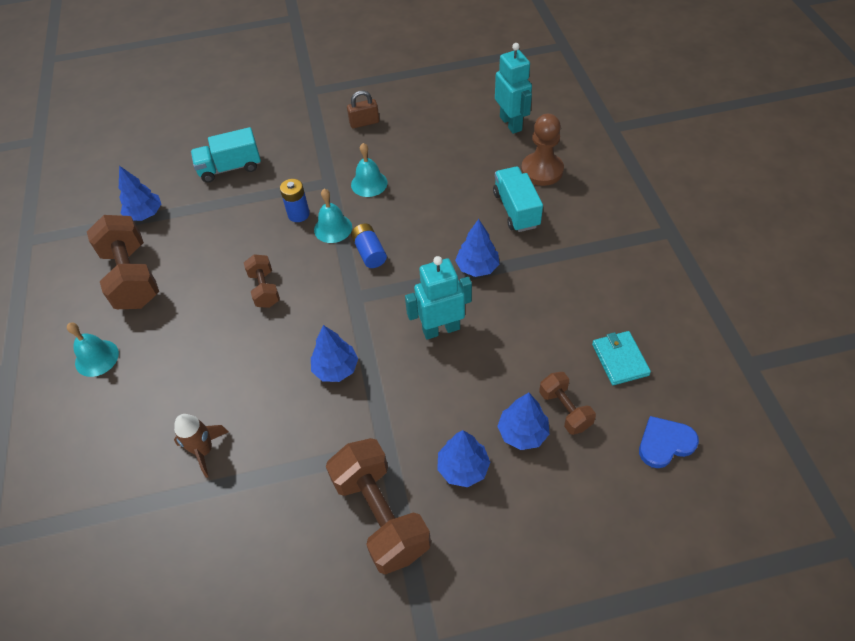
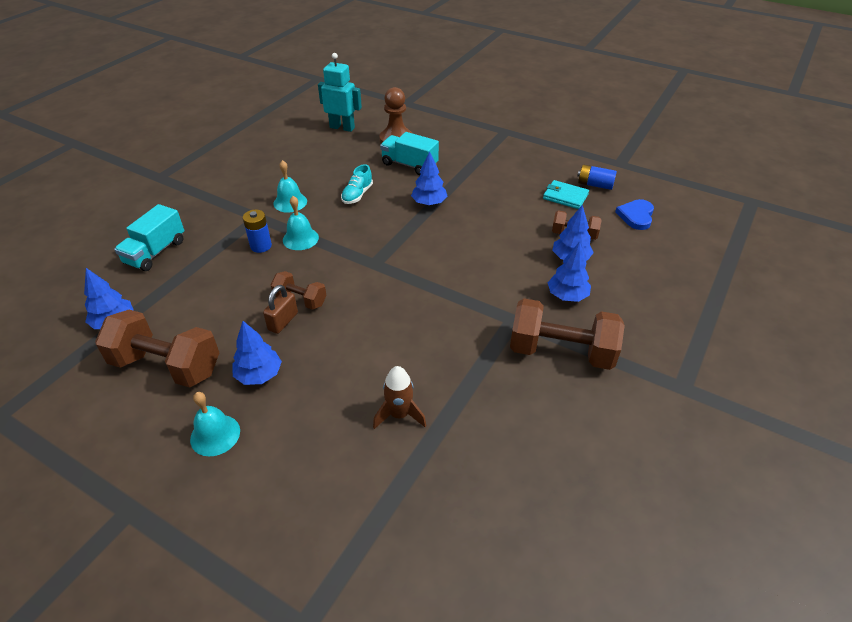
camera: 50 degrees left, 10 degrees down
(336, 369) = (420, 305): blue tree -> blue tree (259, 375)
(364, 123) = (234, 173): brown padlock -> brown padlock (283, 321)
(369, 252) = (348, 235): blue battery -> blue battery (595, 185)
(429, 213) = (357, 195): none -> turquoise shoe
(441, 329) = (454, 244): turquoise robot -> none

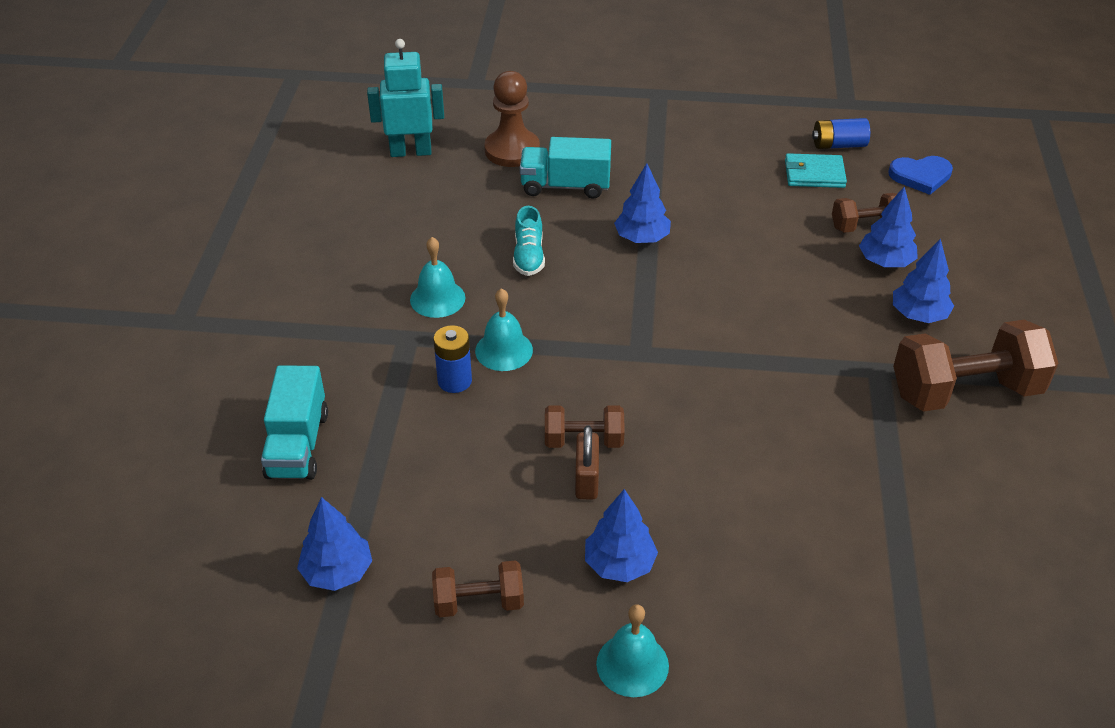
camera: 25 degrees left, 0 degrees up
(167, 366) = (479, 602): brown dumbbell -> brown dumbbell, size x0.54
(399, 414) = (840, 544): brown rocket -> none
(636, 216) = (920, 176): blue heart -> blue heart turned 90 degrees counterclockwise

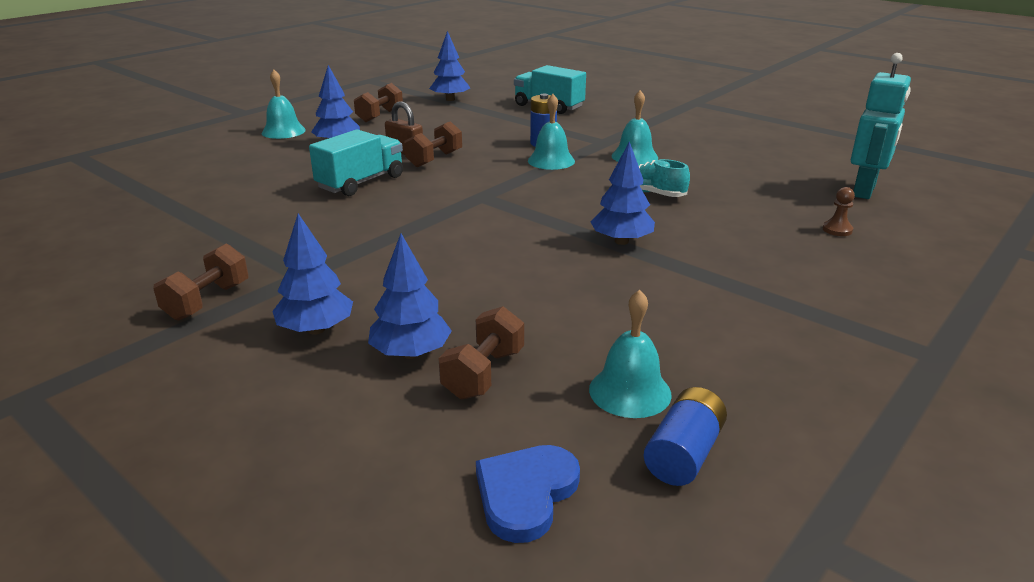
camera: 125 degrees right, 15 degrees down
(512, 150) = (837, 230): brown pawn -> brown pawn, size x0.43
(565, 186) = (746, 235): turquoise truck -> turquoise truck (361, 182)
(814, 174) = (630, 391): turquoise wallet -> turquoise bell
(965, 391) = (207, 301): brown dumbbell -> brown dumbbell, size x0.54

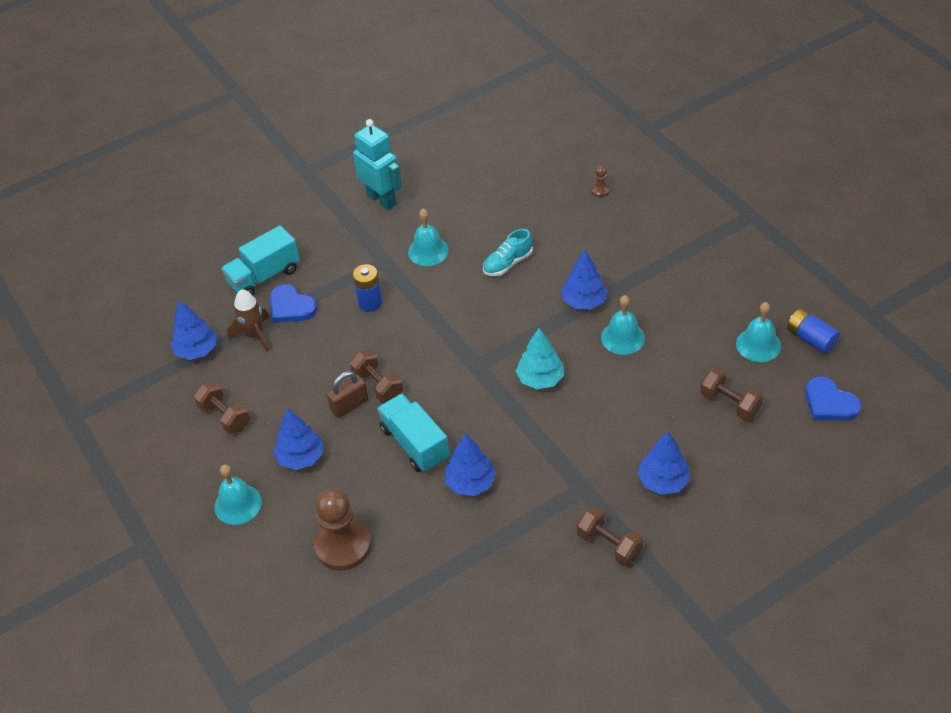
camera: 70 degrees left, 20 degrees up
(231, 170) = (343, 546): none -> brown pawn
(411, 353) = (701, 434): blue tree -> blue tree (470, 483)
(475, 230) = (540, 379): none -> turquoise tree
(476, 112) = (254, 335): none -> brown rocket
(518, 119) = (291, 307): none -> blue heart
(551, 161) = (415, 306): turquoise bell -> turquoise bell (622, 337)
(864, 191) = (544, 150): turquoise robot -> turquoise robot (382, 199)

